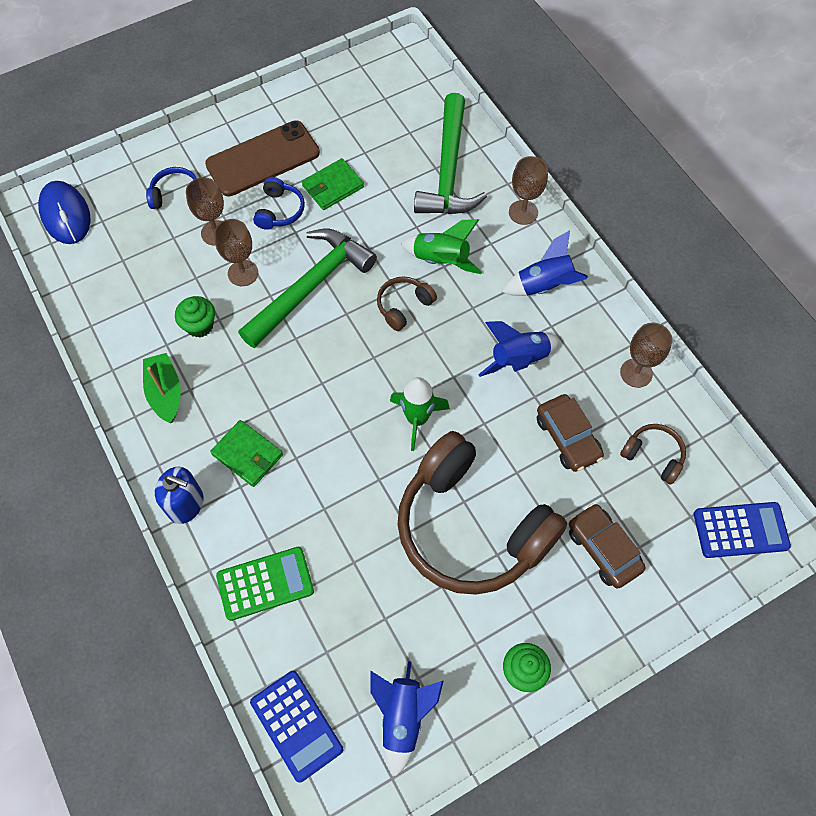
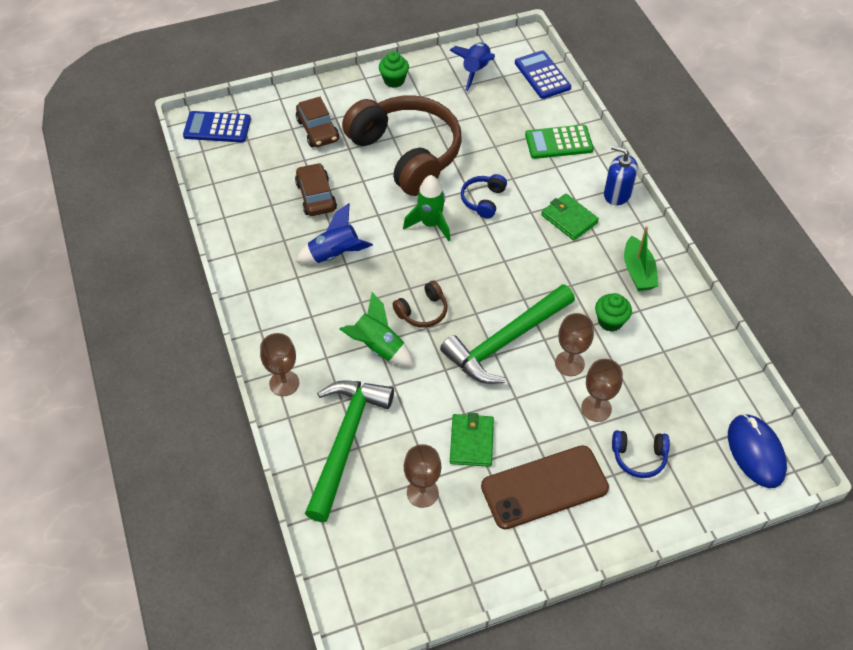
camera: 170 degrees left, 10 degrees down
(279, 211) = (530, 422): blue headphones -> blue headphones (483, 200)
(332, 186) = (471, 441): green wallet -> green wallet turned 60 degrees counterclockwise
(544, 286) = (290, 311): blue rocket -> none
(636, 373) = (242, 232): brown goblet -> brown goblet (422, 492)
(653, 456) = (256, 176): brown headphones -> none

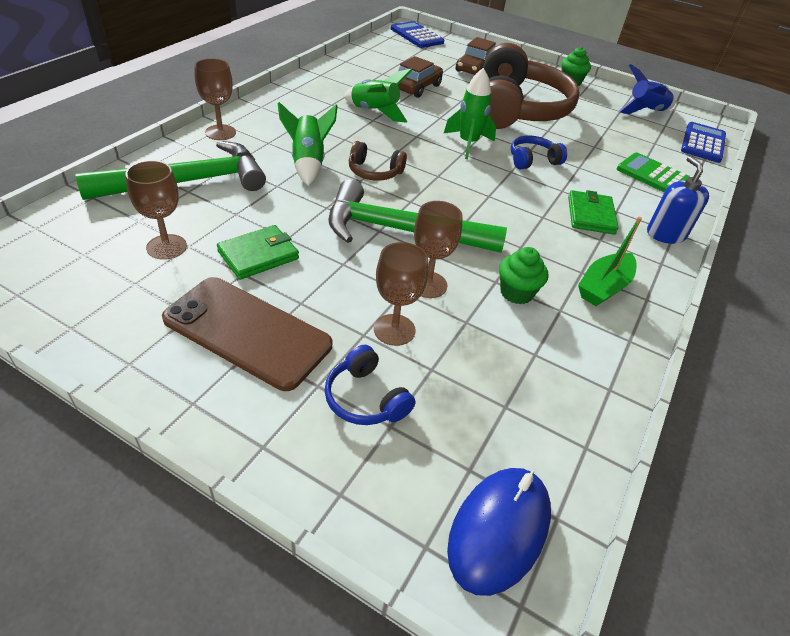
camera: 45 degrees right, 10 degrees down
(335, 255) = (374, 112): blue rocket -> green rocket

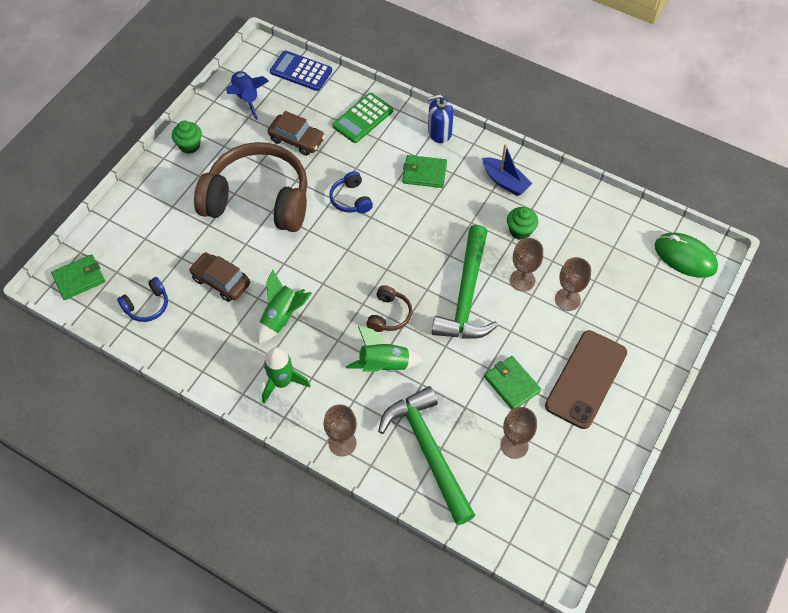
camera: 85 degrees left, 15 degrees up
(365, 398) = (622, 313): blue headphones -> blue headphones (147, 305)
(416, 36) = (79, 278): blue calculator -> green wallet
(468, 144) = (330, 244): green rocket -> green rocket (282, 382)
(475, 69) = (168, 226): brown car -> brown car (297, 139)
(499, 530) = (685, 257): blue mouse -> green mouse
(603, 287) = (505, 181): green boat -> blue boat

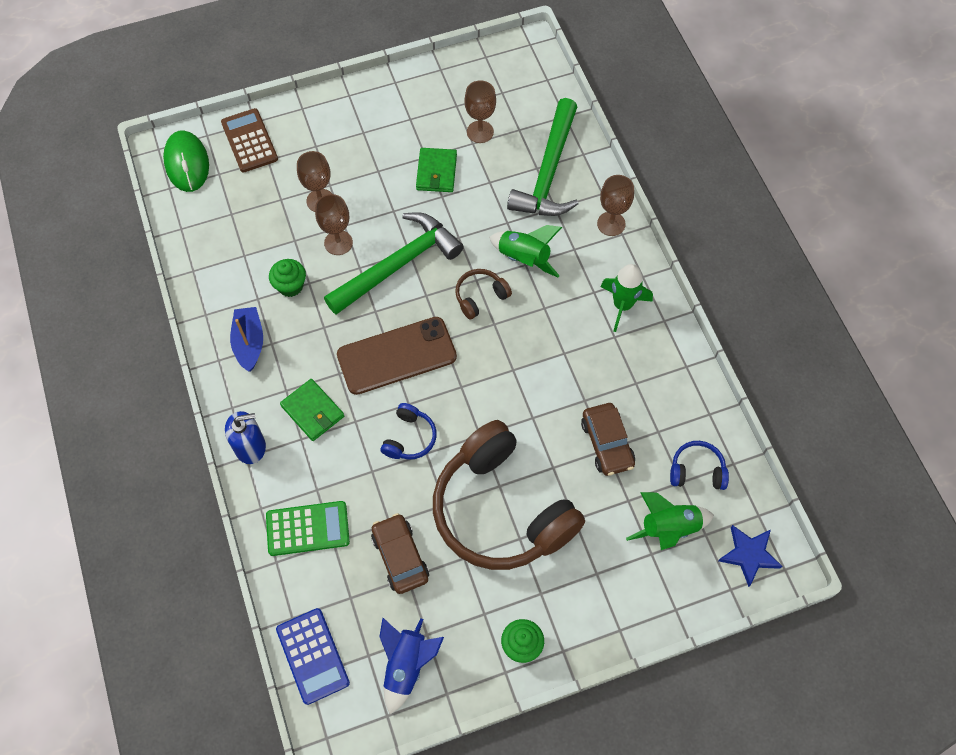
camera: 140 degrees left, 5 degrees up
(79, 278) = (749, 555): green wallet -> blue star
(282, 317) = (577, 364): green rocket -> green rocket (669, 528)
(439, 132) = (250, 446): blue soap dispenser -> blue soap dispenser turned 45 degrees counterclockwise
(586, 379) = (376, 136): brown phone -> brown phone (396, 355)
(666, 304) = (249, 141): none -> brown calculator

